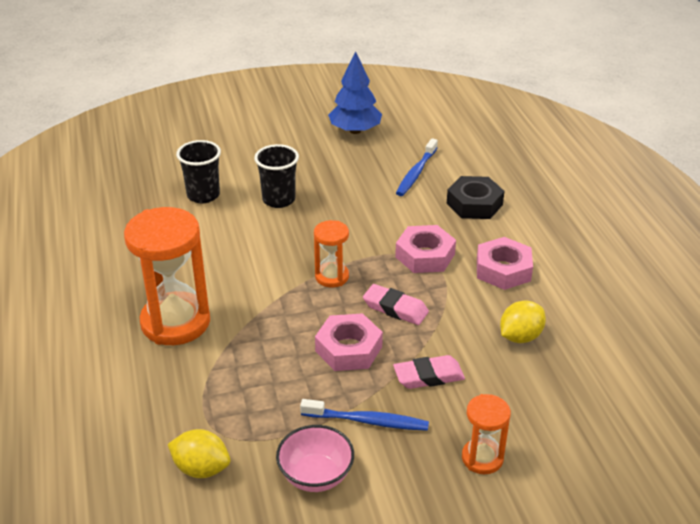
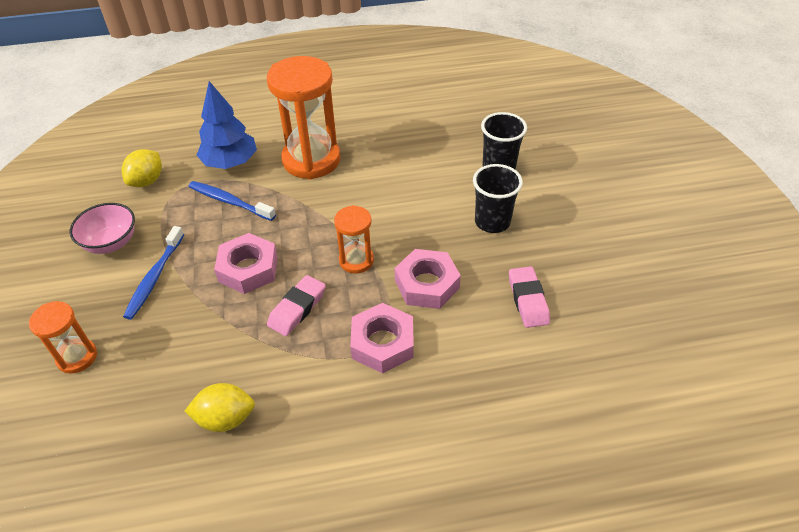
camera: 95 degrees right, 10 degrees up
(355, 130) = (652, 293): blue tree -> blue tree (230, 162)
(416, 173) = (556, 351): blue toothbrush -> blue toothbrush (229, 201)
(428, 376) = (193, 327): pink eraser -> pink eraser (528, 300)
(474, 204) = (487, 409): black nut -> none
(503, 270) = (346, 421): pink nut -> pink nut (427, 284)
(520, 337) = (225, 419): yellow lemon -> yellow lemon turned 60 degrees counterclockwise

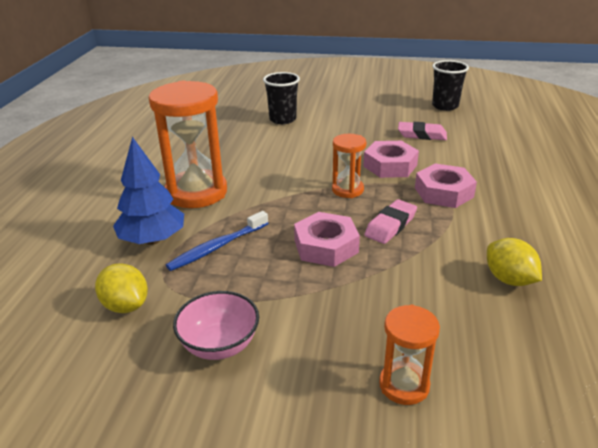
camera: 70 degrees left, 15 degrees down
(154, 278) = (303, 311): blue toothbrush -> none
(225, 419) = (509, 279): yellow lemon -> yellow lemon turned 45 degrees counterclockwise
(297, 308) = (390, 225): pink eraser -> pink eraser turned 75 degrees clockwise
(492, 222) = (339, 132): black cup -> black cup (445, 106)

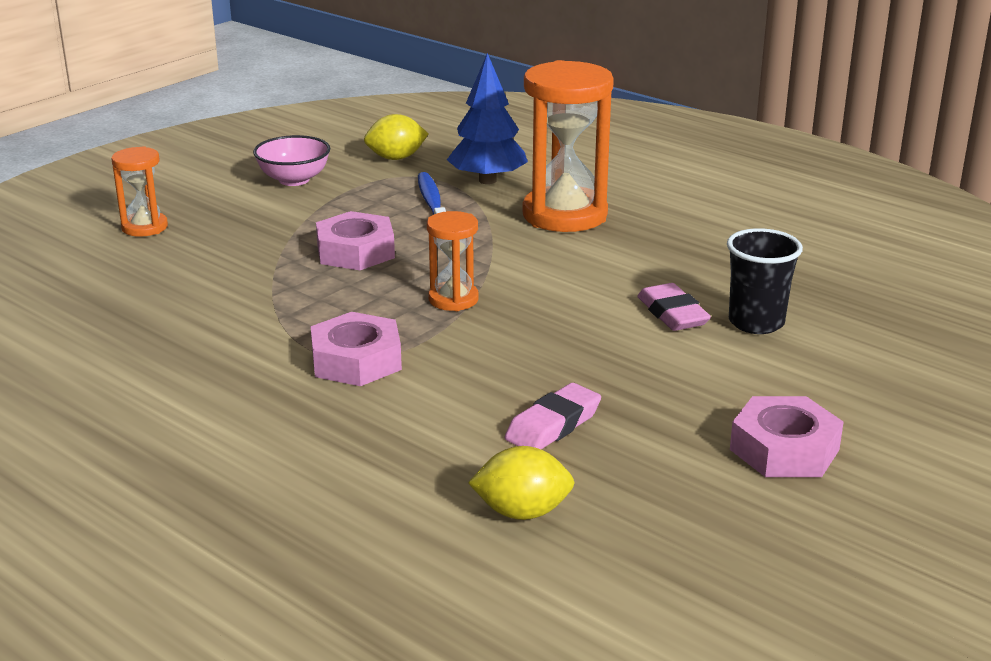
camera: 120 degrees right, 5 degrees down
(390, 165) = (480, 352): pink nut -> pink nut (784, 449)
(390, 225) = (339, 297): pink eraser -> pink eraser (672, 314)
(445, 106) = (663, 519): black cup -> none
(509, 279) = (157, 320): yellow lemon -> yellow lemon (522, 512)

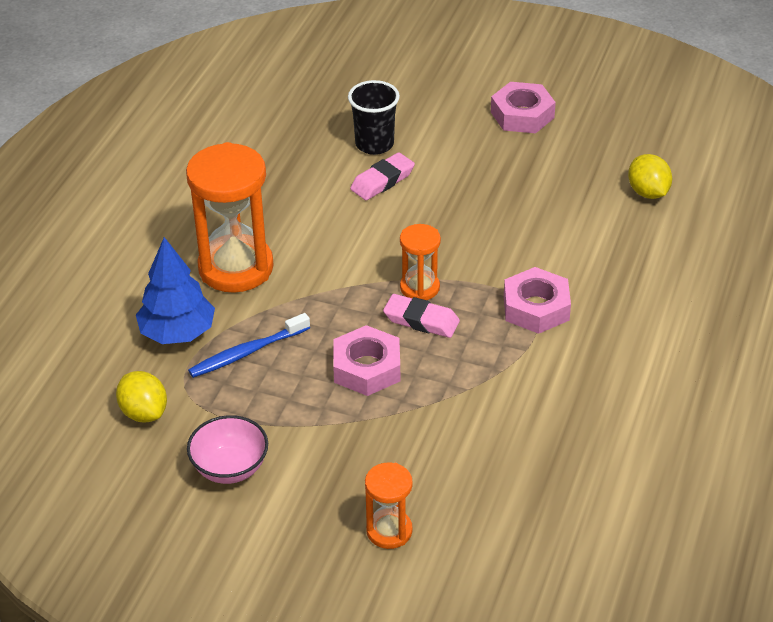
camera: 110 degrees left, 15 degrees up
(553, 425) = (555, 201): pink eraser -> pink eraser (421, 320)

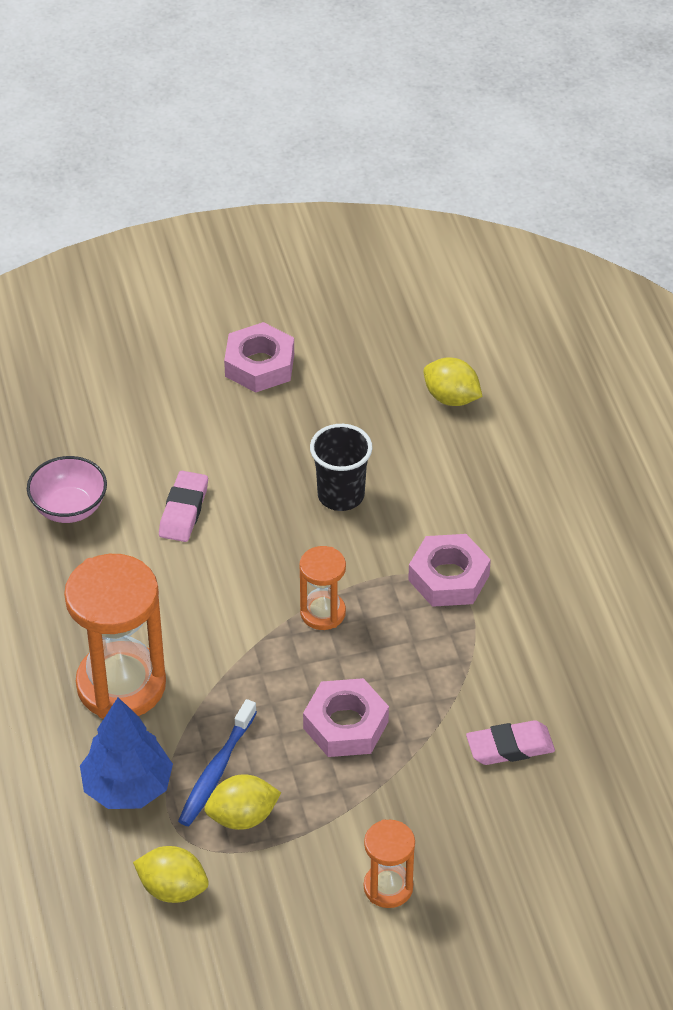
camera: 35 degrees left, 5 degrees up
(230, 468) = (308, 898): pink bowl -> pink bowl (69, 508)
(236, 391) = (242, 817): none -> yellow lemon
(374, 144) = (138, 471): black cup -> black cup (341, 495)
(389, 531) = (505, 876): orange hourglass -> orange hourglass (388, 887)
(421, 320) = (354, 647): pink eraser -> pink eraser (510, 747)

